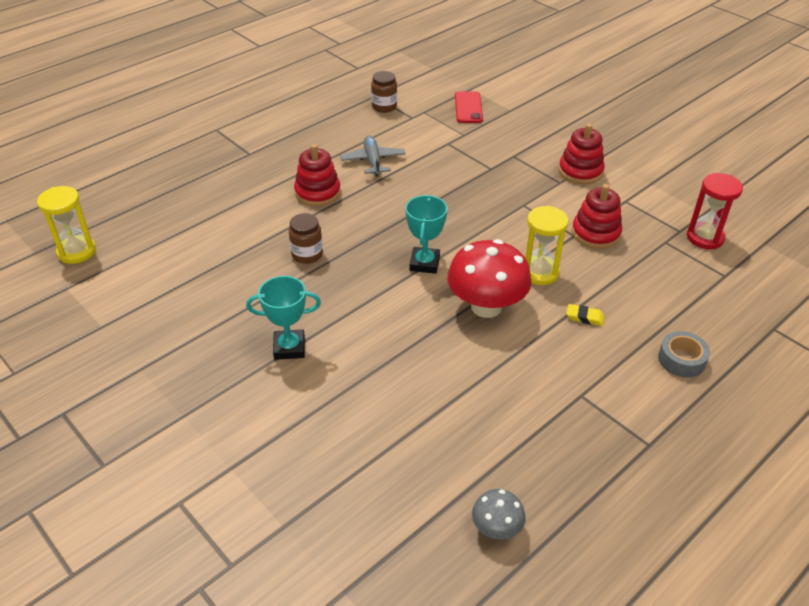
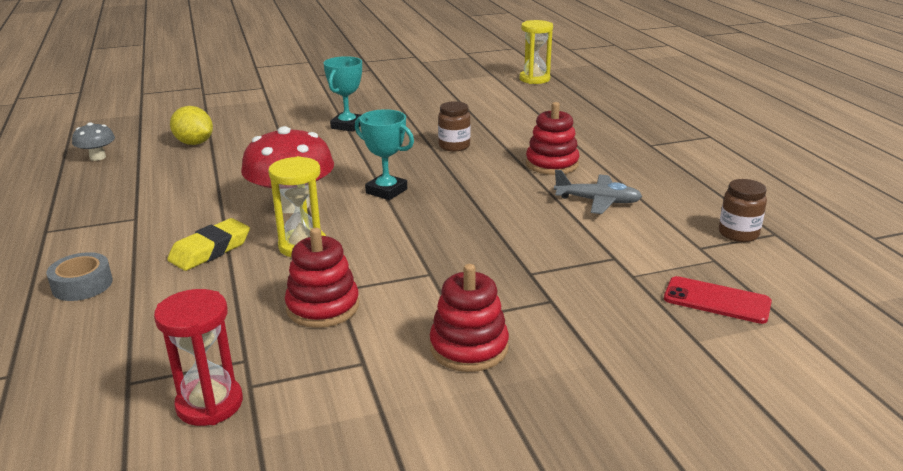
camera: 115 degrees right, 15 degrees down
(406, 457) = (194, 143): none -> yellow lemon
(584, 317) = (210, 250): yellow eraser -> yellow eraser, size x1.77

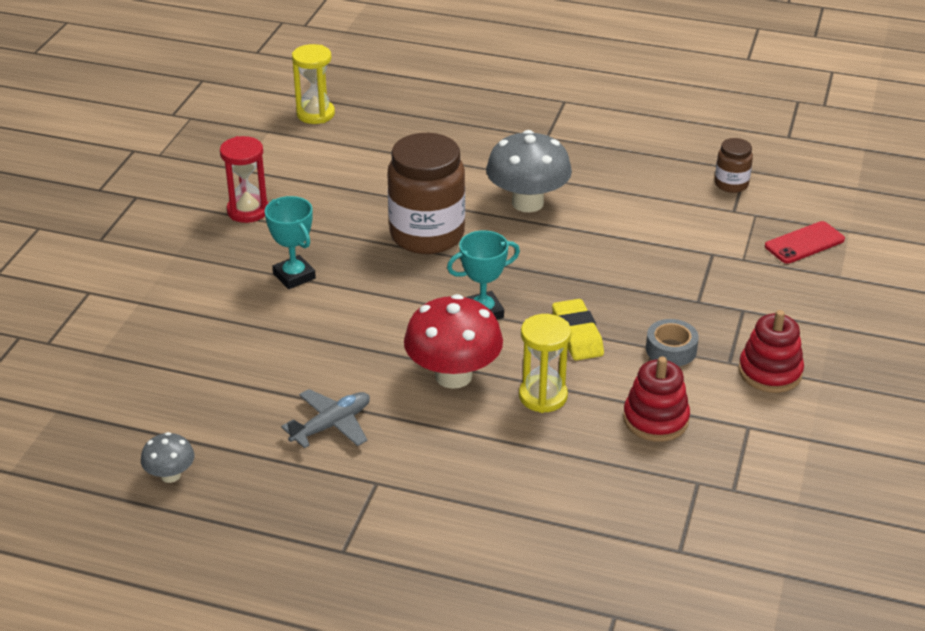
camera: 55 degrees left, 10 degrees up
(82, 285) = (491, 546): grey tape -> grey tape (671, 349)
(194, 143) = (214, 393): yellow lemon -> none
(209, 404) = (741, 515): red hourglass -> red hourglass (248, 211)
(210, 250) = (498, 452): yellow eraser -> yellow eraser (577, 335)
(454, 146) = (427, 235): brown jar -> brown jar, size x2.10
(552, 164) = (527, 203): red stacking toy -> grey mushroom
(597, 201) = (619, 216): grey plane -> grey plane (331, 425)

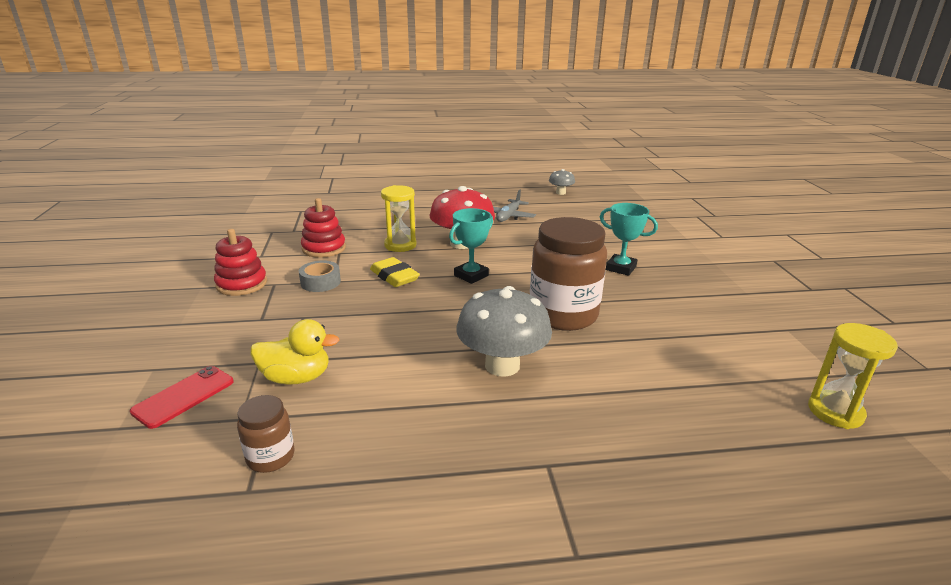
camera: 155 degrees right, 10 degrees down
(248, 211) = (720, 299): red hourglass -> none
(709, 236) = (296, 378): none -> yellow duck

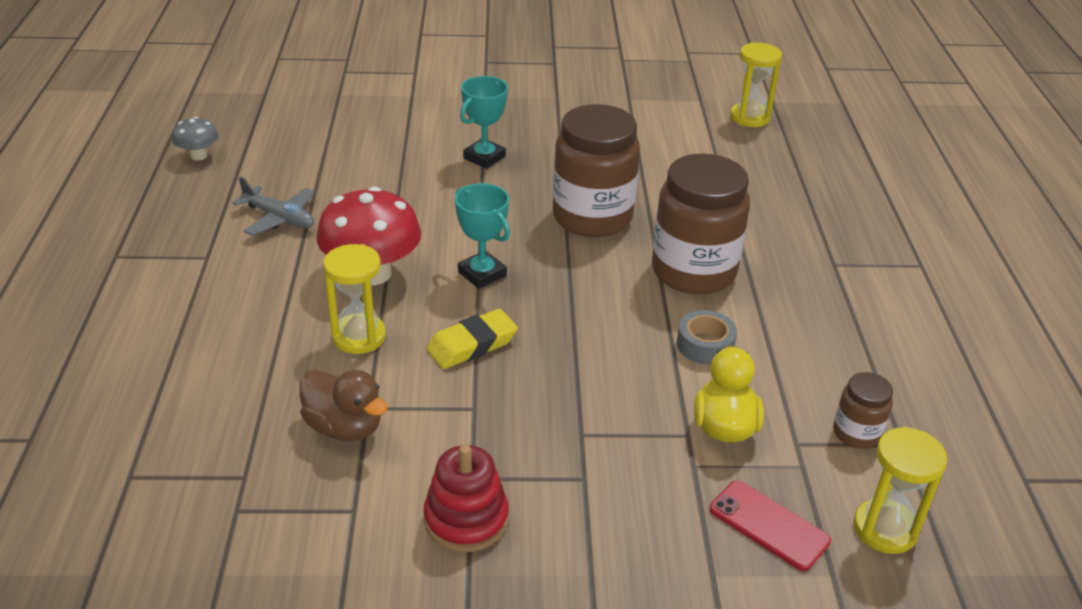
camera: 85 degrees left, 10 degrees up
(147, 464) = (885, 529): none -> yellow hourglass
(320, 282) = (475, 422): grey tape -> grey tape (705, 345)
(324, 248) = (344, 427): red stacking toy -> brown duck
(502, 365) = (693, 271): grey mushroom -> brown jar

